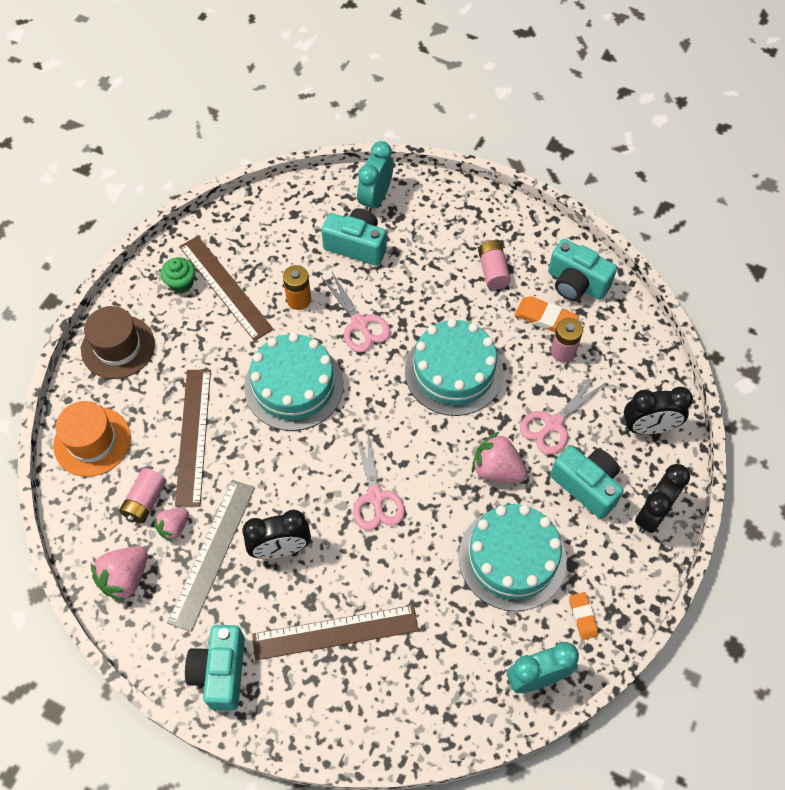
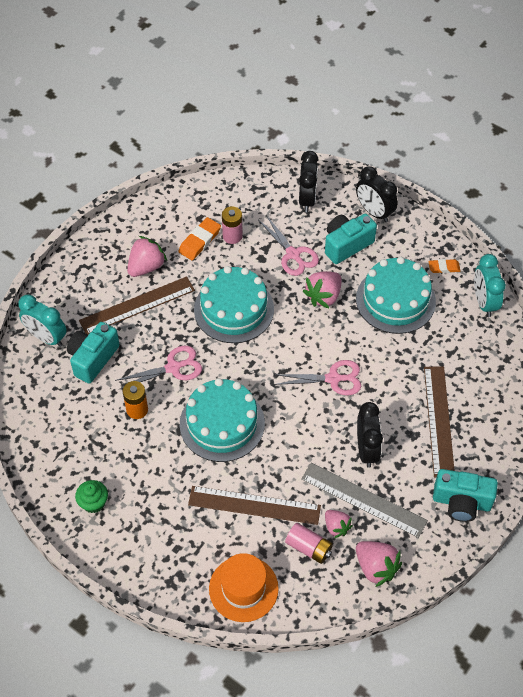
camera: 80 degrees left, 5 degrees down
(118, 347) = (149, 562): brown hat -> none
(225, 287) = (108, 467): brown ruler -> brown ruler (137, 305)
(493, 271) = (146, 266): pink battery -> pink strawberry
(576, 283) = (173, 215): turquoise camera -> none

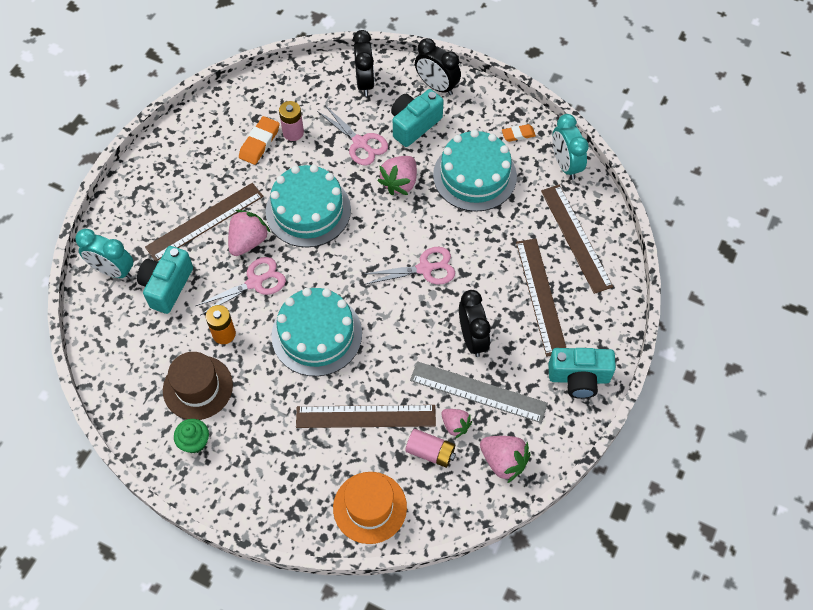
camera: 10 degrees left, 5 degrees up
(105, 454) = (198, 387): none -> brown hat
(146, 266) = (207, 178): pink strawberry -> pink strawberry (248, 241)
(482, 372) = (576, 238): none -> brown ruler

